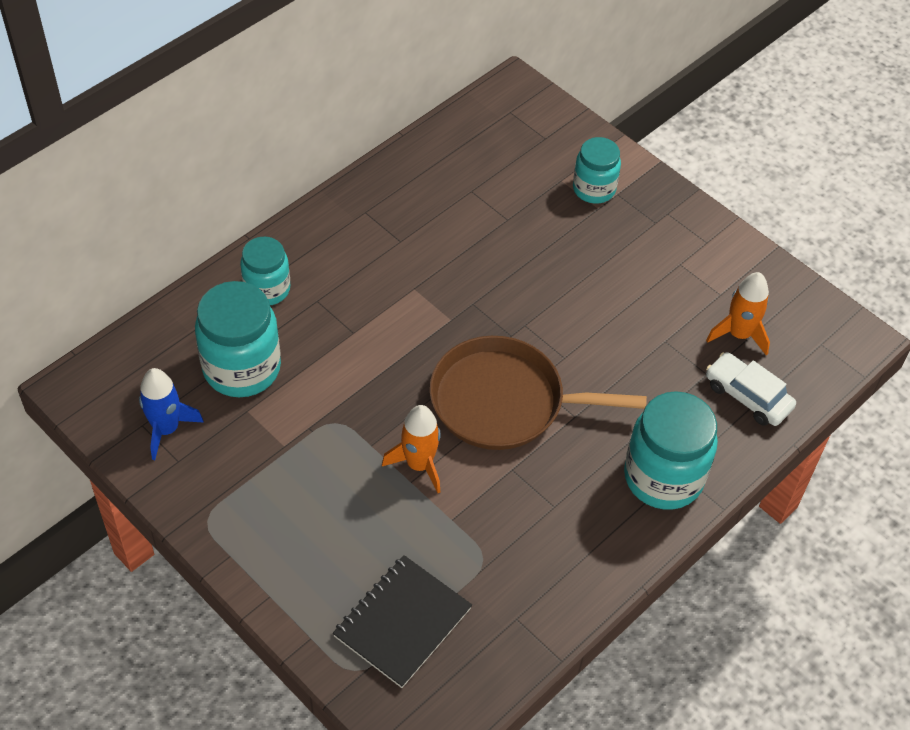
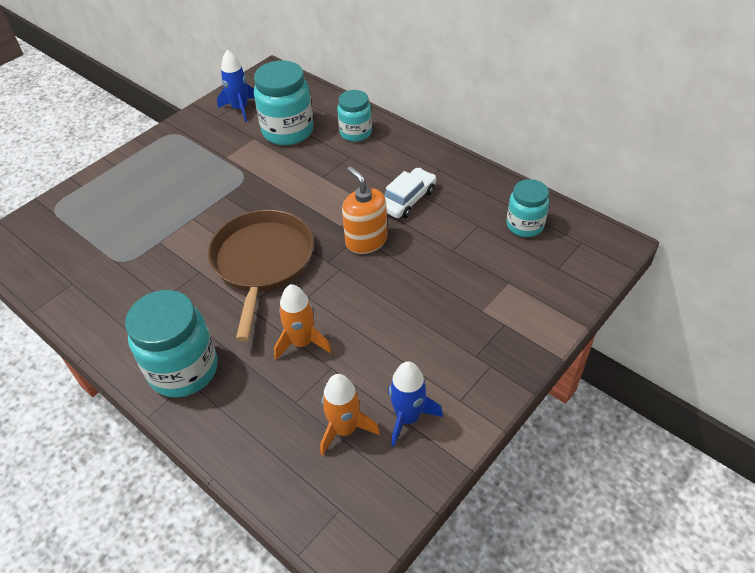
camera: 90 degrees right, 5 degrees down
(402, 622) = (83, 225): black notebook -> none
(419, 464) = (207, 221): orange rocket -> orange rocket (302, 342)
(481, 295) = (366, 241): none -> orange soap dispenser
(594, 189) = (505, 306): turquoise jar -> turquoise jar (525, 225)
(726, 284) = (408, 417): none -> blue rocket
(747, 396) = (270, 436): white car -> white car (407, 199)

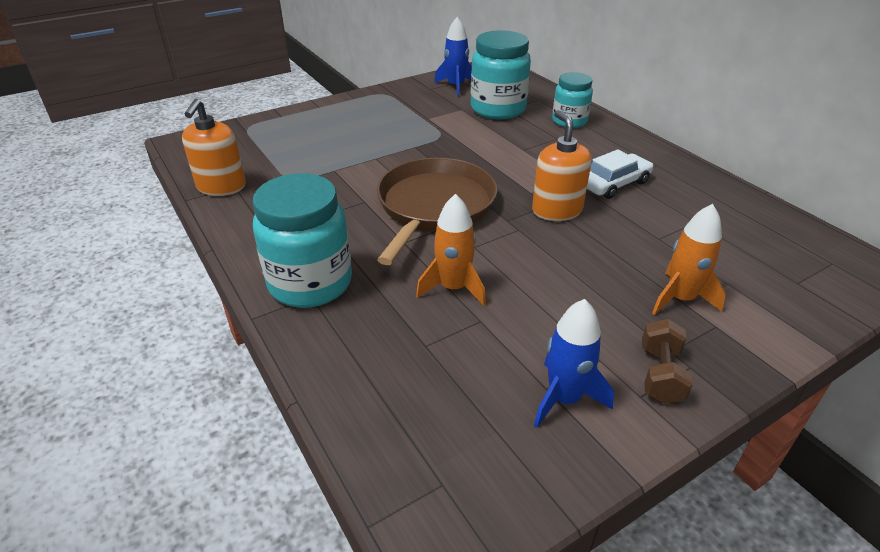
camera: 15 degrees right, 10 degrees down
(60, 287) = (221, 187): none -> orange soap dispenser
(344, 429) = (477, 390): orange rocket -> orange rocket (680, 298)
(471, 378) = (660, 374): none -> brown dumbbell
(525, 225) = (756, 232): turquoise jar -> none

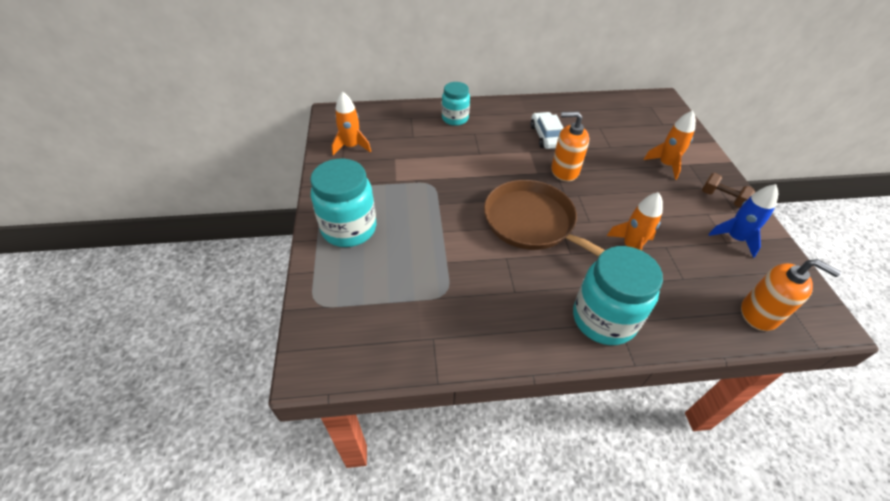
camera: 65 degrees left, 10 degrees up
(221, 187) = (429, 349): orange soap dispenser -> orange soap dispenser (759, 313)
(456, 86) = (351, 146): blue rocket -> orange rocket
(498, 109) = (410, 141): turquoise jar -> turquoise jar (349, 229)

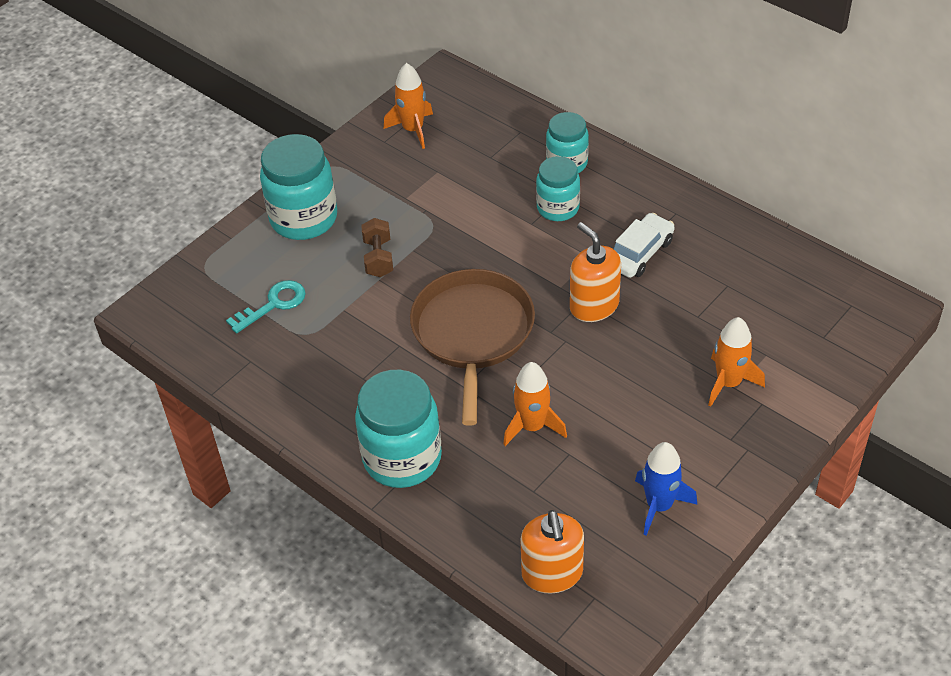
camera: 50 degrees right, 0 degrees up
(399, 291) = (273, 304): none -> turquoise key
(481, 139) = (558, 208): none -> turquoise jar
(722, 198) = (726, 463): brown dumbbell -> brown dumbbell (378, 258)

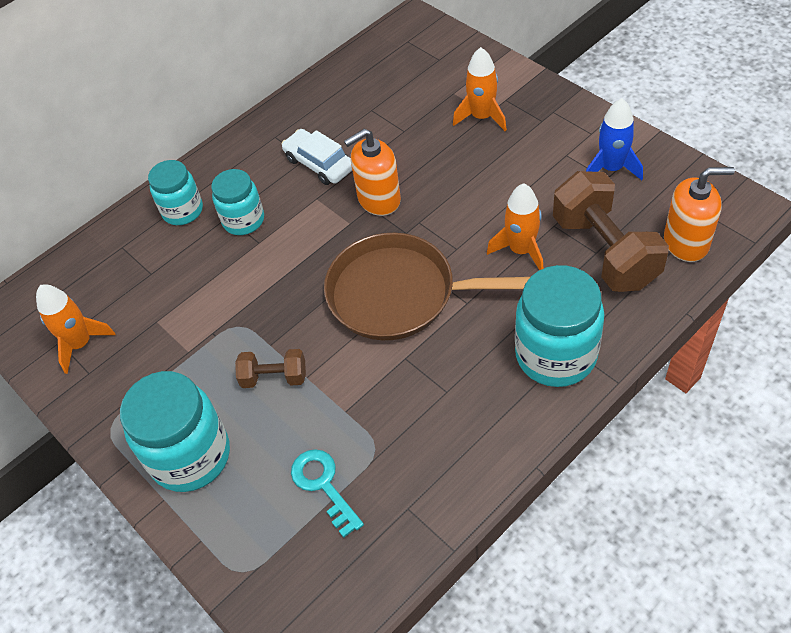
camera: 80 degrees left, 5 degrees up
(535, 499) = (605, 251): none -> brown dumbbell

